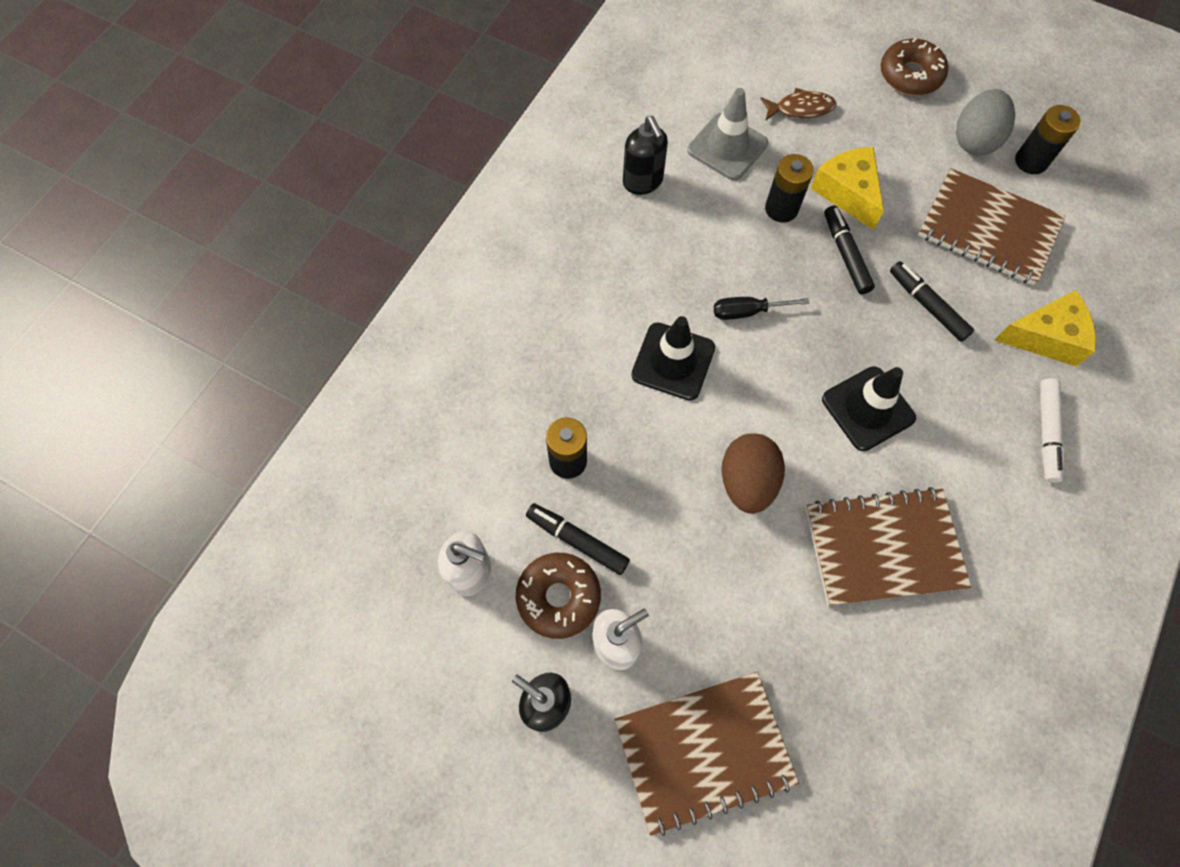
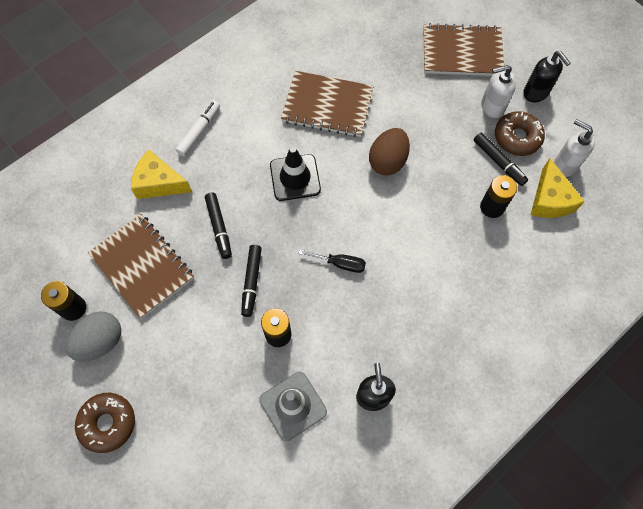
camera: 160 degrees left, 0 degrees up
(673, 361) = (404, 246): black traffic cone -> none
(800, 108) = (216, 422): brown fish -> none
(847, 192) = (222, 330): yellow cheese -> yellow cheese (550, 199)

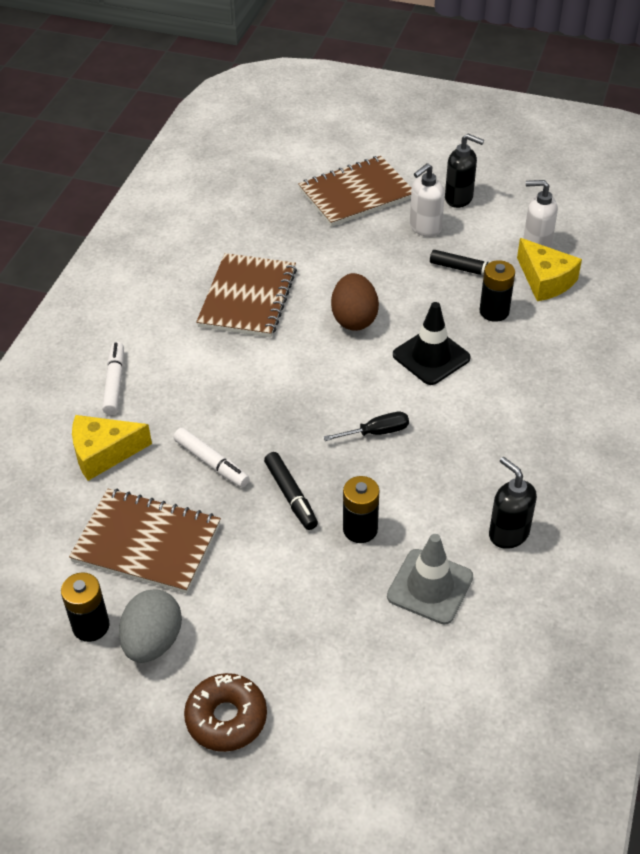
camera: 30 degrees left, 20 degrees down
(219, 227) = (211, 463): black marker -> white marker
(295, 177) = (263, 377): black traffic cone -> black traffic cone (431, 357)
(327, 106) = (247, 298): brown notebook -> brown notebook turned 60 degrees counterclockwise
(517, 138) = (471, 243): brown donut -> none

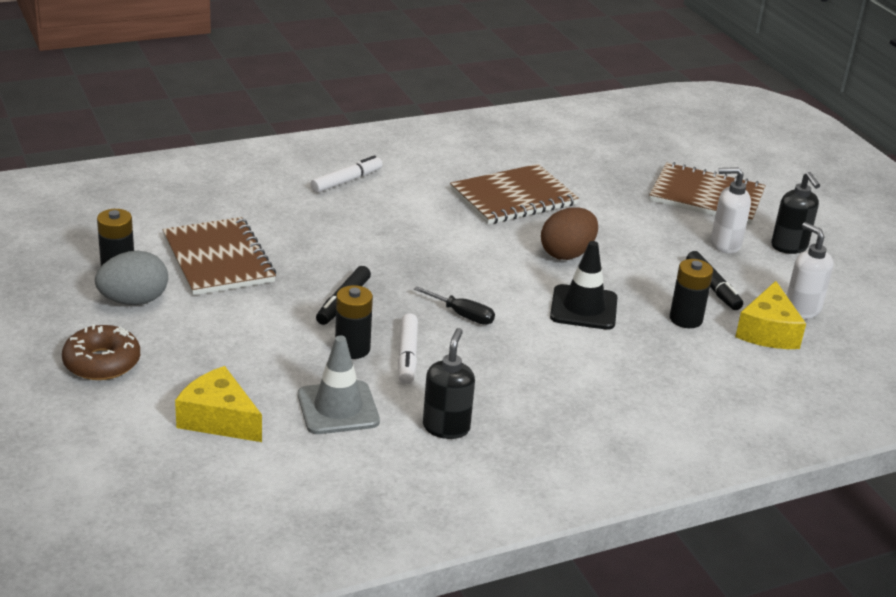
camera: 45 degrees right, 15 degrees down
(104, 453) = (276, 206): yellow cheese -> yellow cheese (218, 419)
(211, 463) = (328, 253): white marker -> white marker (407, 355)

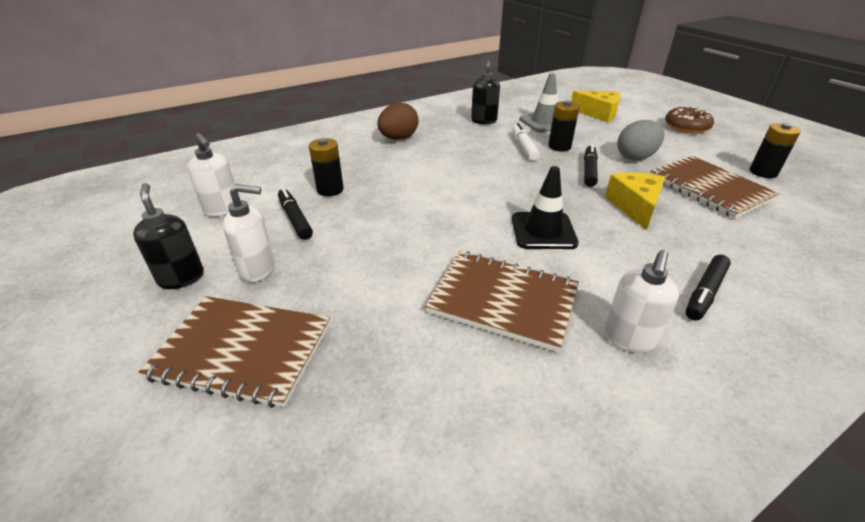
camera: 175 degrees right, 5 degrees up
(134, 301) = (720, 155): grey egg -> grey egg (635, 157)
(346, 181) = (705, 293): white marker -> black marker
(432, 167) = (628, 339): none -> white soap dispenser
(462, 315) = (501, 172): black screwdriver -> none
(513, 197) = (503, 300): brown notebook -> brown notebook turned 60 degrees clockwise
(567, 254) = (429, 233): brown egg -> brown egg (398, 138)
(583, 308) = (412, 188): black traffic cone -> black traffic cone (543, 231)
(768, 331) = (265, 188): yellow cheese -> yellow cheese (635, 206)

